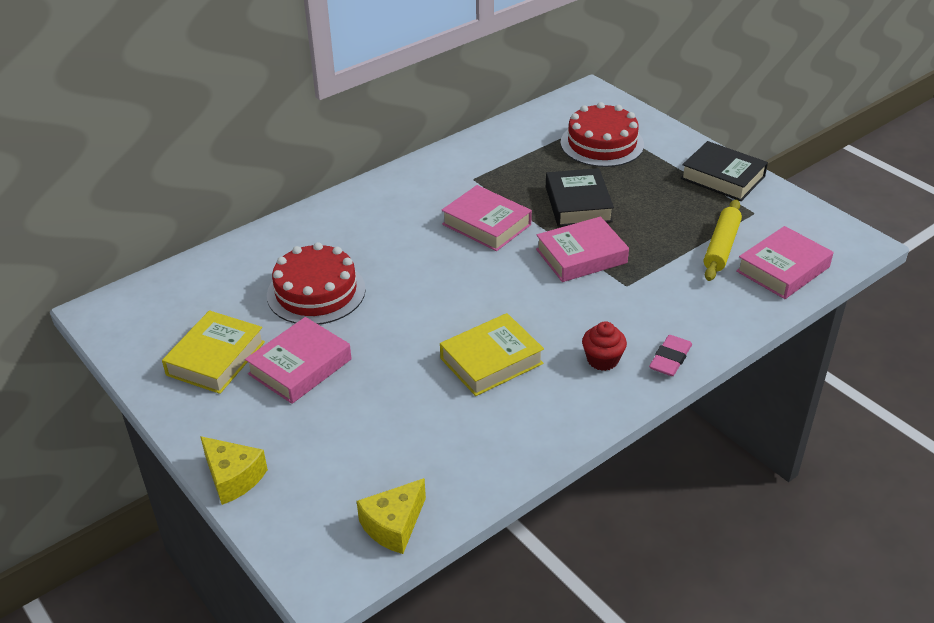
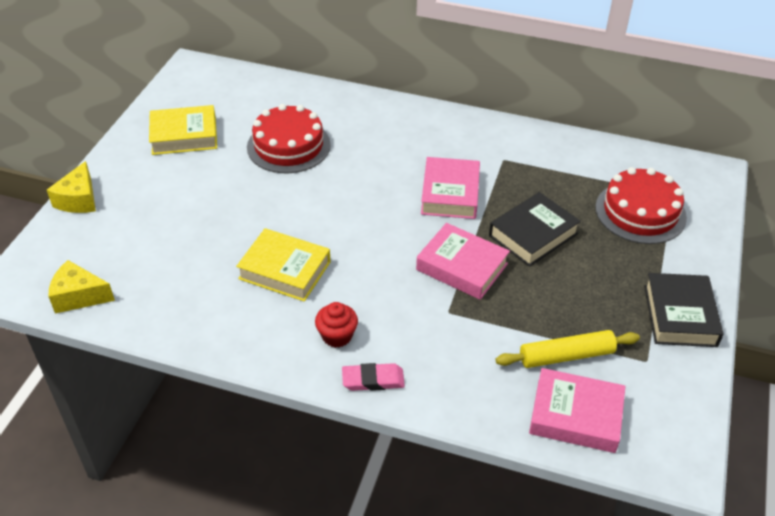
camera: 55 degrees right, 5 degrees up
(300, 366) = (204, 177): pink book -> none

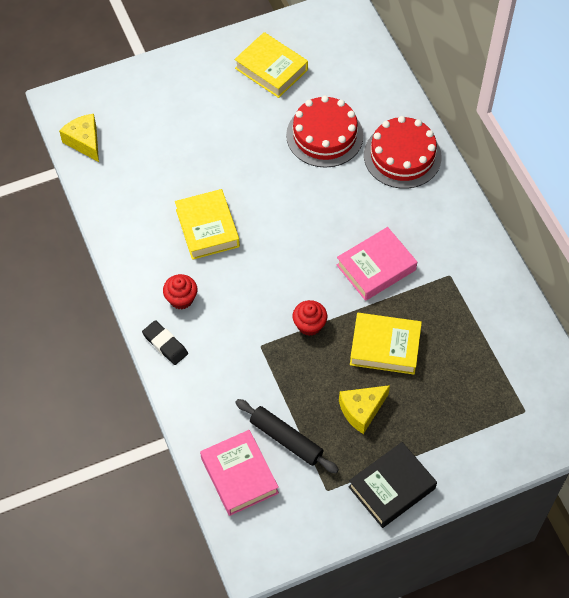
camera: 50 degrees right, 15 degrees up
(79, 199) = (157, 68): yellow cheese -> yellow cheese (361, 410)
(373, 380) = (165, 344): pink eraser -> black eraser
(462, 267) = (309, 325): pink book -> red cupcake
(533, 234) = (385, 347): black book -> yellow book
(566, 356) = (286, 439): yellow rolling pin -> black rolling pin
(640, 212) = (481, 401): red cake -> red cake (402, 156)

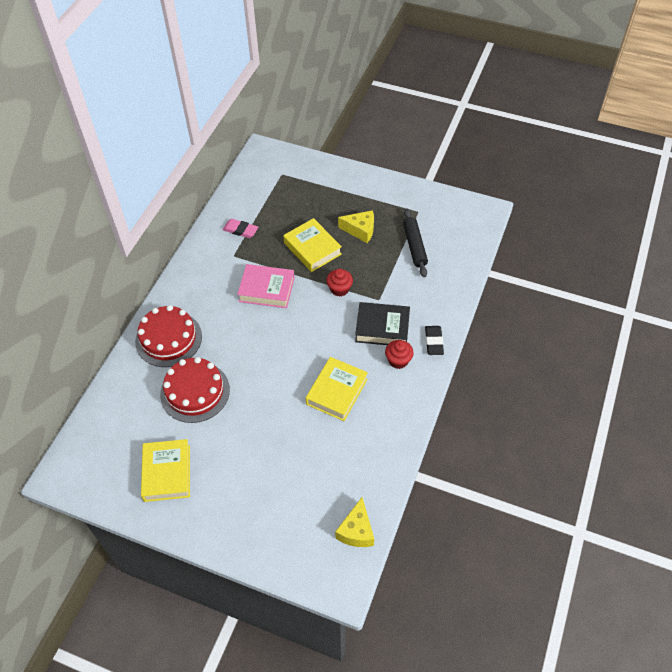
camera: 135 degrees left, 5 degrees down
(239, 475) = (457, 248): pink book -> none
(391, 487) = (384, 191): black book -> black book (382, 328)
(478, 306) = (240, 230): none -> pink eraser

